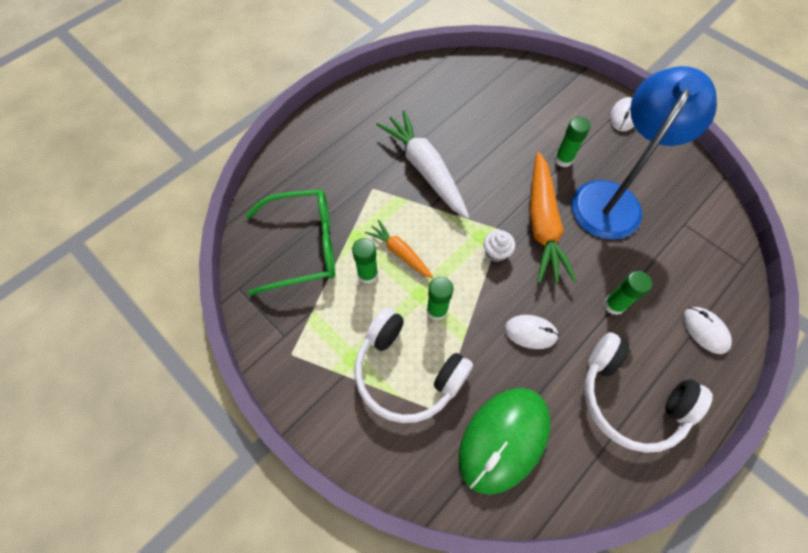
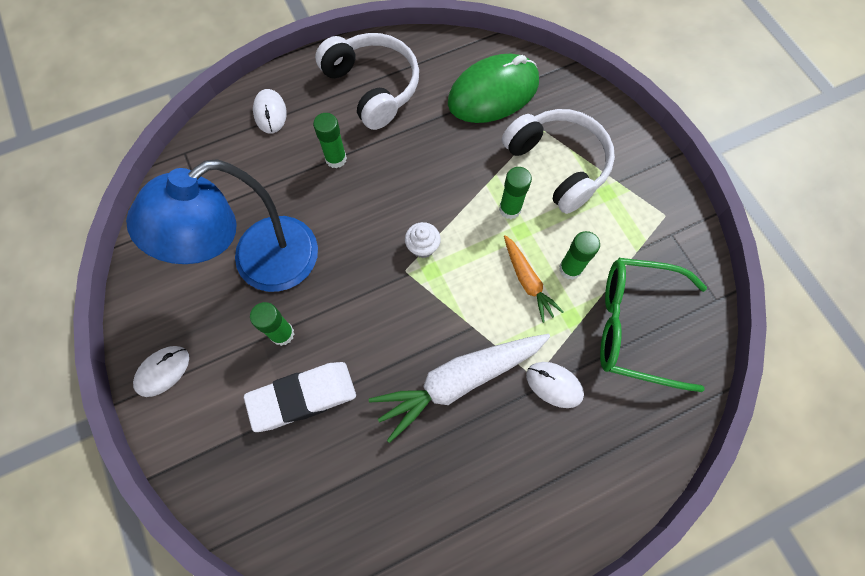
camera: 160 degrees left, 5 degrees up
(425, 169) = (459, 381): white carrot -> white carrot turned 75 degrees clockwise
(525, 130) = (303, 397): none -> white eraser
(530, 332) = (428, 161): white mouse -> white mouse (554, 385)
(542, 224) = (356, 261): orange carrot -> none

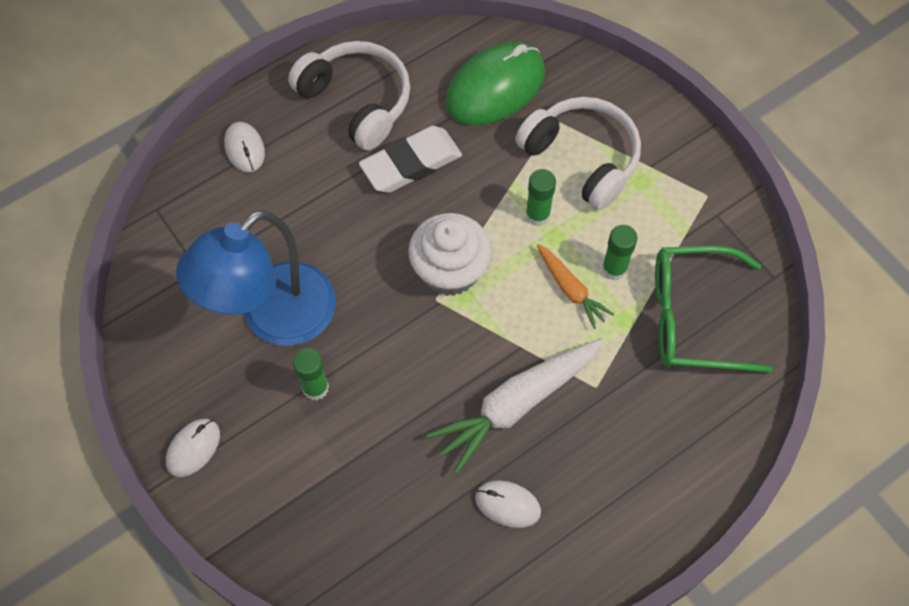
camera: 10 degrees left, 5 degrees down
(303, 397) = (353, 449): white eraser -> white eraser (411, 164)
(336, 159) = (332, 189): green glue stick -> none
(423, 247) = (450, 271): white cupcake -> white cupcake, size x2.06
(554, 385) = (617, 391): white mouse -> white mouse (507, 504)

